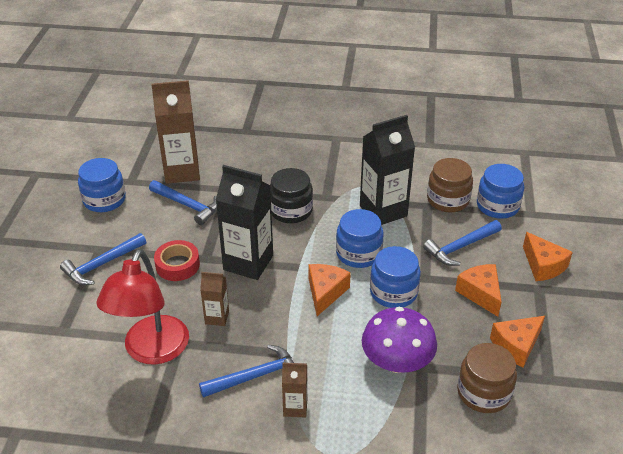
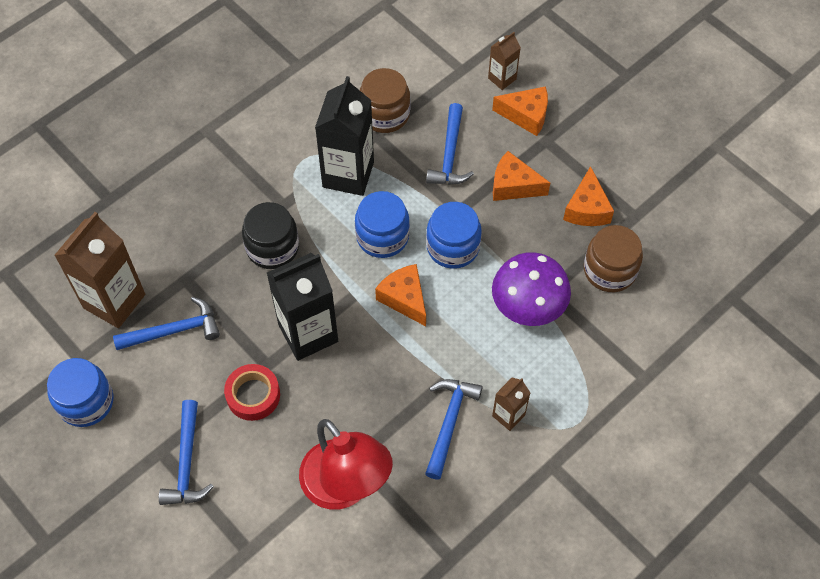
camera: 50 degrees left, 20 degrees up
(217, 317) = (353, 406): brown carton -> brown carton (502, 78)
(497, 206) = (429, 84): blue jar -> none

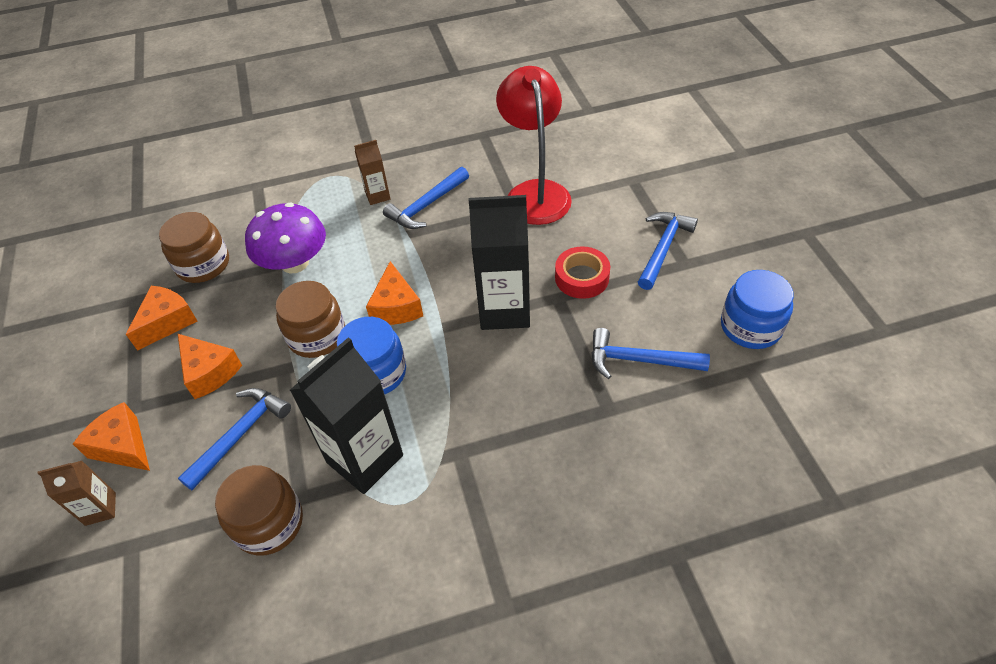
camera: 150 degrees left, 10 degrees down
(114, 301) = (698, 415): brown carton -> none
(272, 247) = (496, 406): black jar -> none
(453, 247) = (317, 336): blue jar -> brown jar

